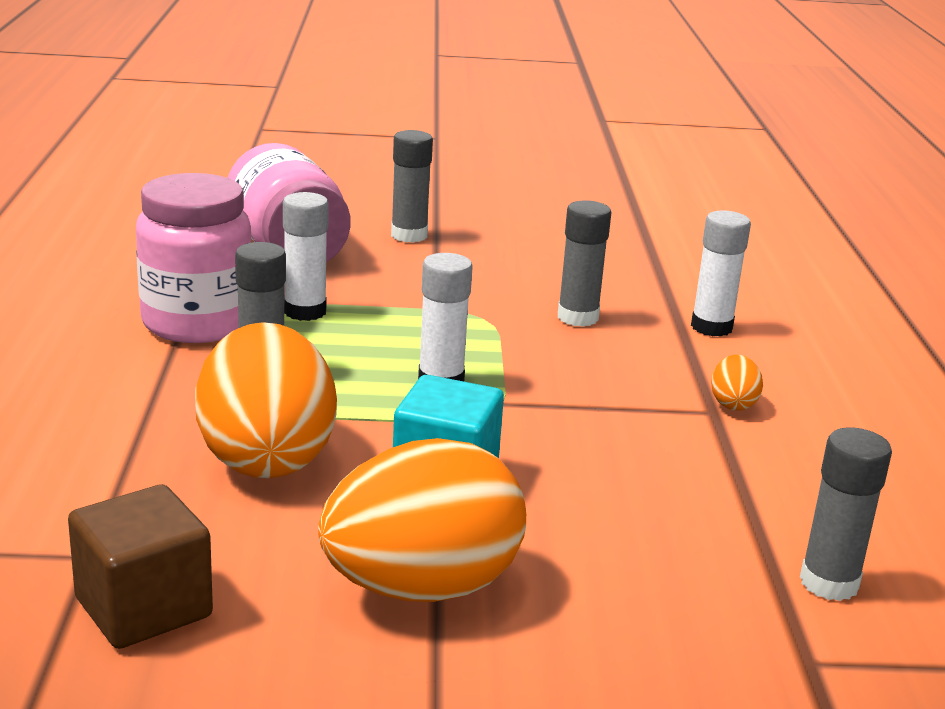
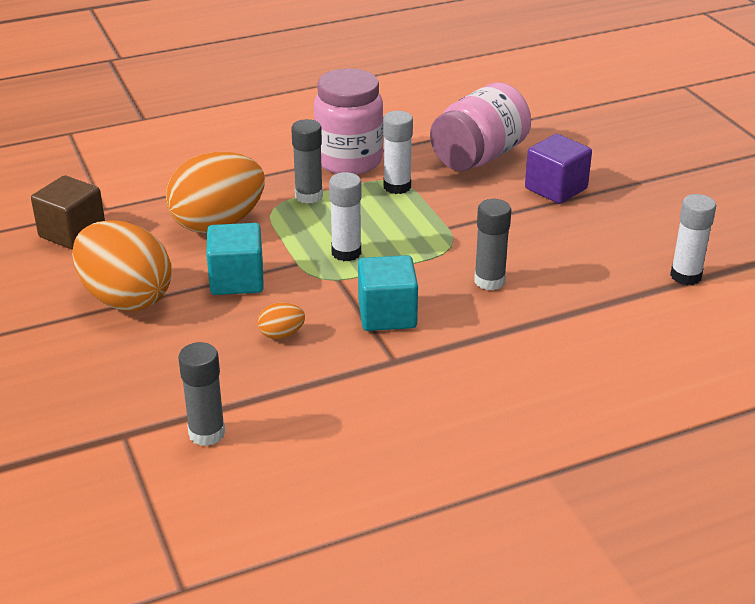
camera: 70 degrees right, 10 degrees up
(409, 235) = (556, 188): grey glue stick -> purple cube
(610, 391) = (387, 314): none -> turquoise cube
(711, 327) = (532, 340): white glue stick -> white glue stick (685, 276)
(733, 404) = (412, 367): orange egg -> orange egg (281, 334)

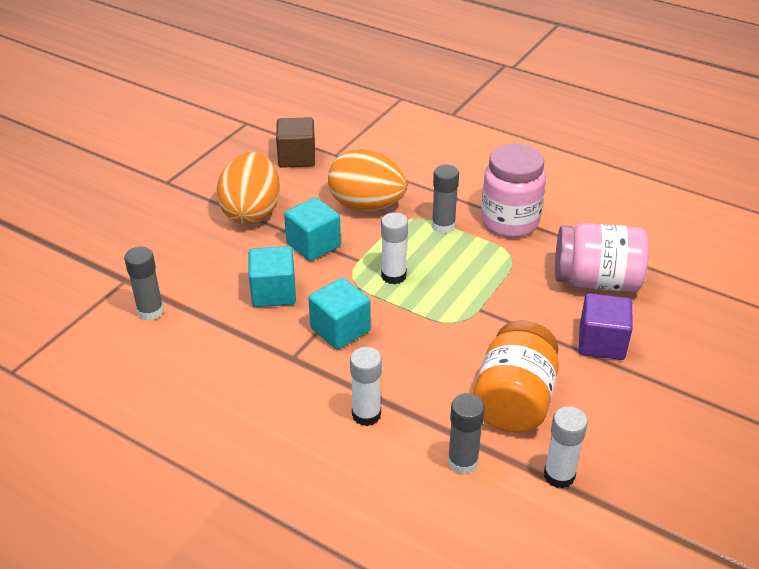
camera: 55 degrees right, 5 degrees up
(281, 334) = (273, 292): orange egg -> turquoise cube
(397, 186) = (503, 260): white glue stick -> white glue stick (366, 414)
(489, 281) = (432, 362): grey glue stick -> grey glue stick (462, 462)
(581, 260) = (514, 401): none -> orange jar

